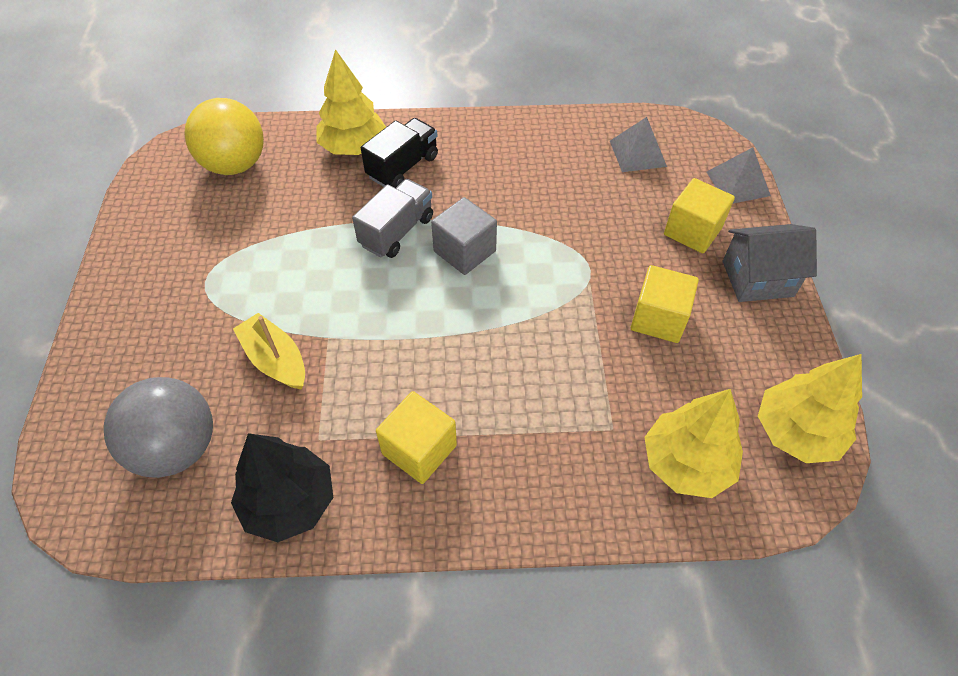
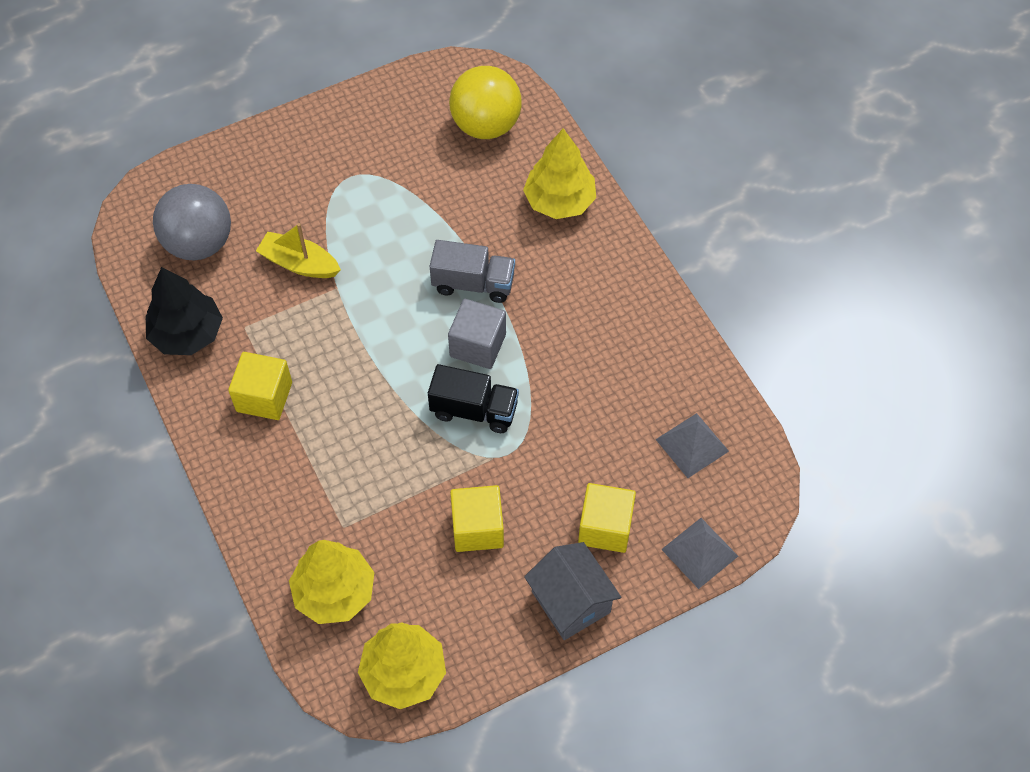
camera: 65 degrees right, 5 degrees up
(275, 360) = (299, 263): yellow boat -> yellow boat turned 90 degrees counterclockwise
(403, 167) = (556, 252): black truck -> black truck (474, 410)

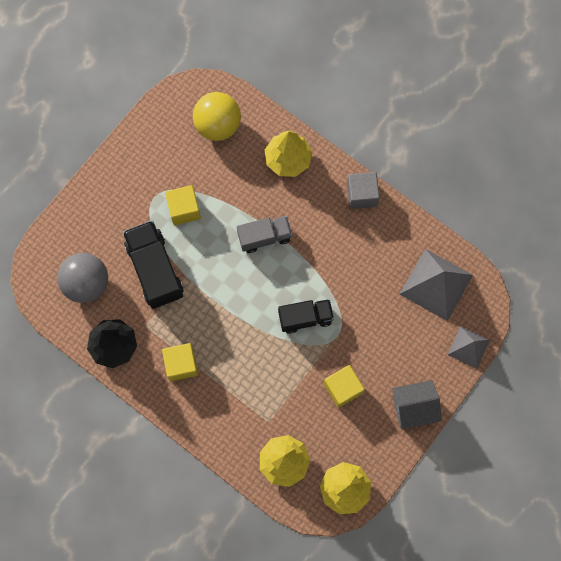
camera: 25 degrees left, 15 degrees up
(299, 263) = (155, 270): yellow boat -> black truck
(478, 345) = (287, 276): grey cube -> grey cube (361, 195)
(571, 602) = (413, 407): grey house -> grey house turned 45 degrees counterclockwise
(605, 527) = (411, 356): yellow cube -> yellow cube (184, 209)
(692, 445) = (436, 284): grey pyramid -> grey pyramid, size x1.70

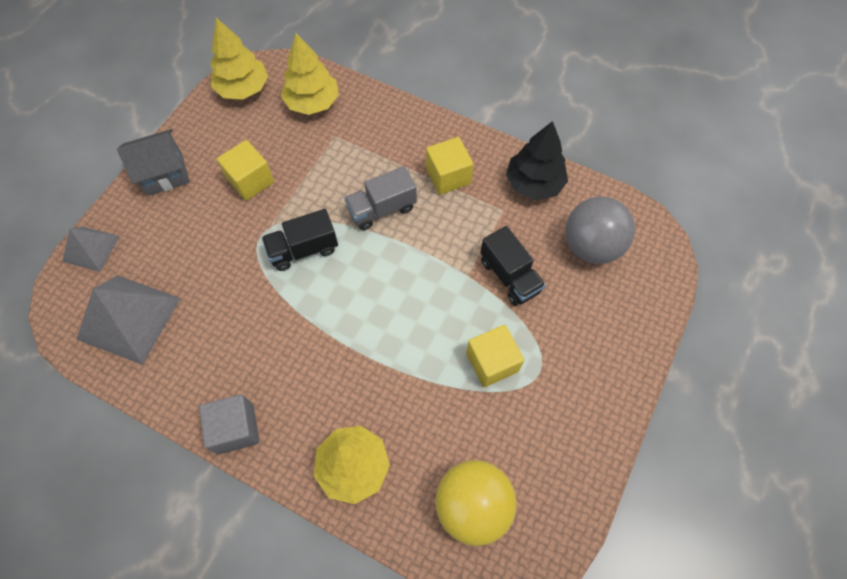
camera: 170 degrees right, 10 degrees down
(155, 270) = (509, 276): black truck -> black truck, size x0.65
(264, 237) = (371, 342): grey truck -> grey truck (382, 209)

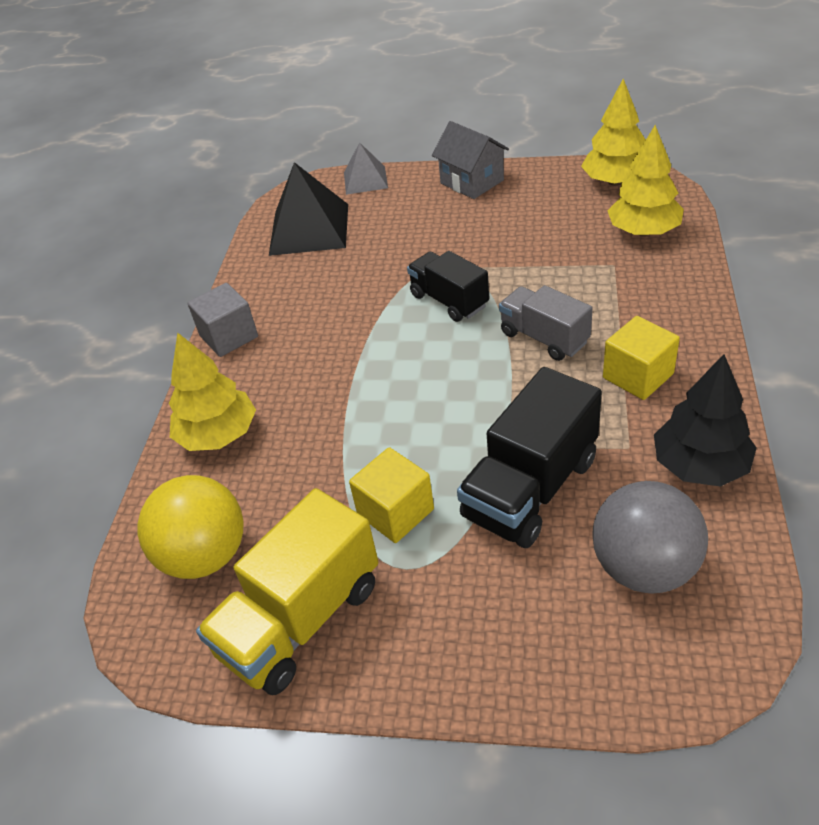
camera: 75 degrees right, 20 degrees down
(129, 318) = (309, 229): grey pyramid -> black pyramid
(250, 180) = (506, 233): yellow cube -> none
(509, 276) = (530, 488): black truck -> black truck, size x1.55
(553, 451) = (301, 619): none -> yellow truck

